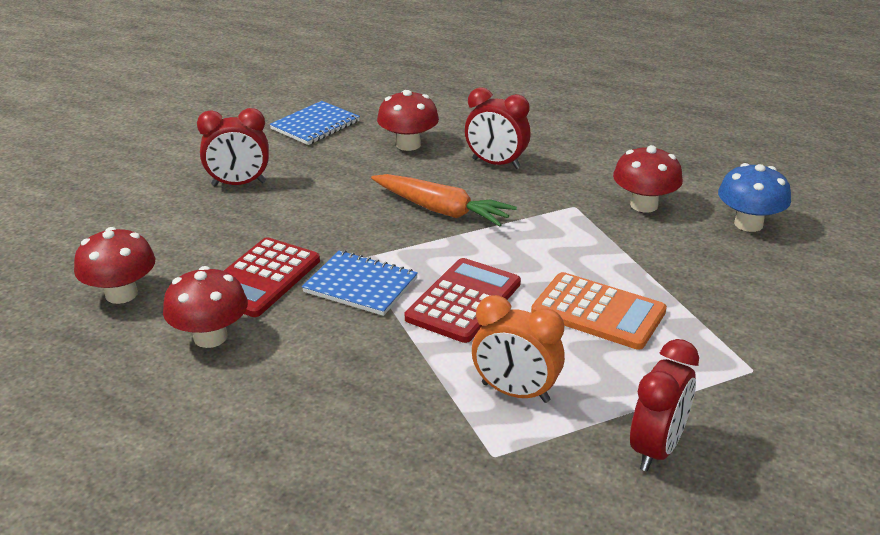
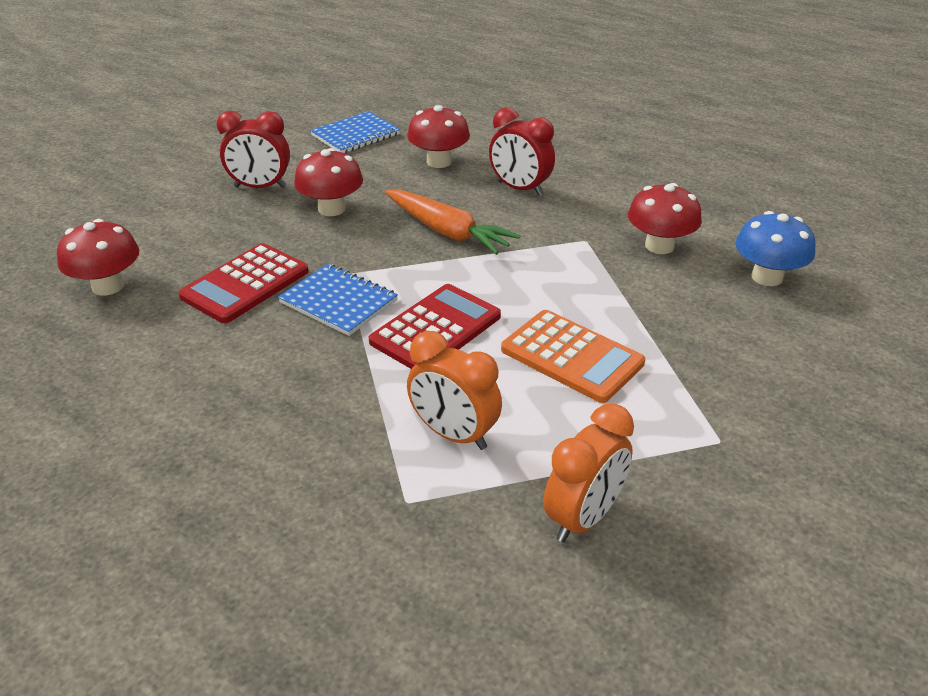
camera: 10 degrees right, 5 degrees up
(210, 337) = (173, 339): red mushroom -> red mushroom (331, 209)
(656, 449) = (583, 517): red clock -> orange clock

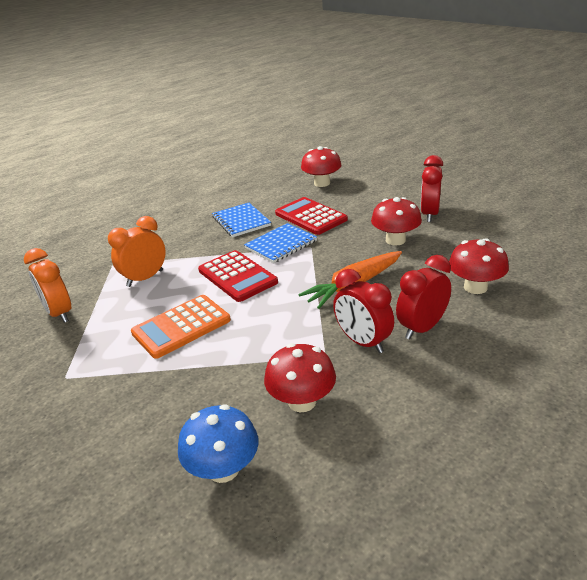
camera: 105 degrees right, 5 degrees down
(355, 135) = (524, 248): blue notebook -> blue notebook (241, 221)
(554, 219) = (363, 342): none -> red clock

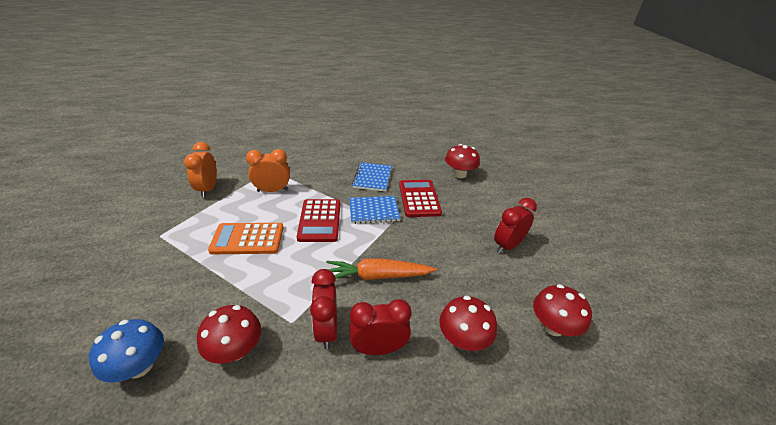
camera: 30 degrees right, 5 degrees up
(395, 240) = (454, 254): red mushroom -> red mushroom (553, 326)

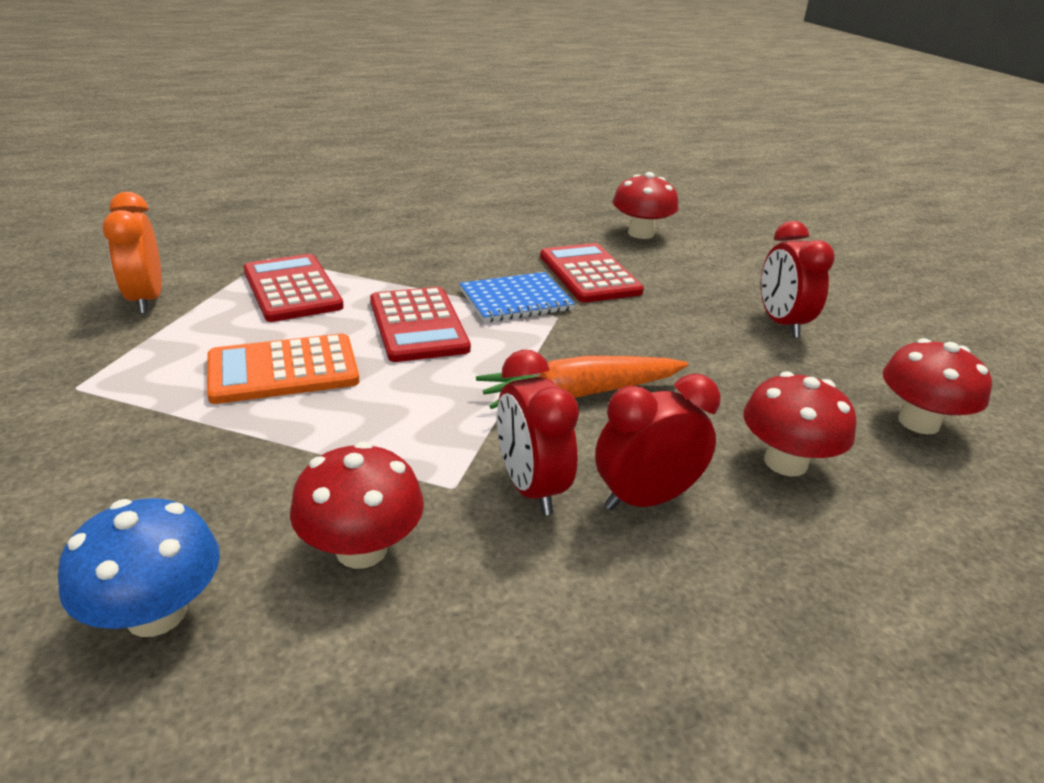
camera: 15 degrees left, 5 degrees down
(272, 190) = (292, 289): orange clock -> red calculator
(372, 178) = (484, 252): blue notebook -> none
(507, 246) = (781, 323): red clock -> red clock turned 45 degrees counterclockwise

